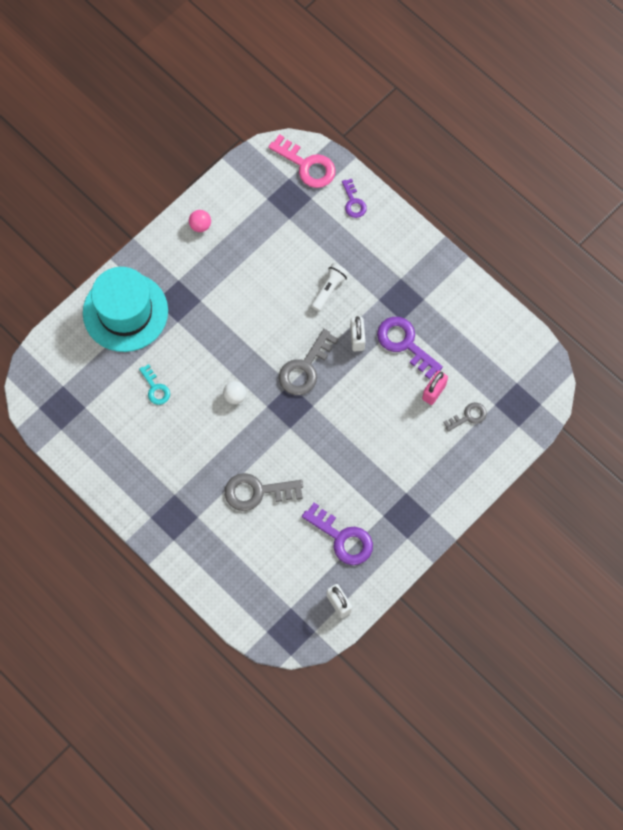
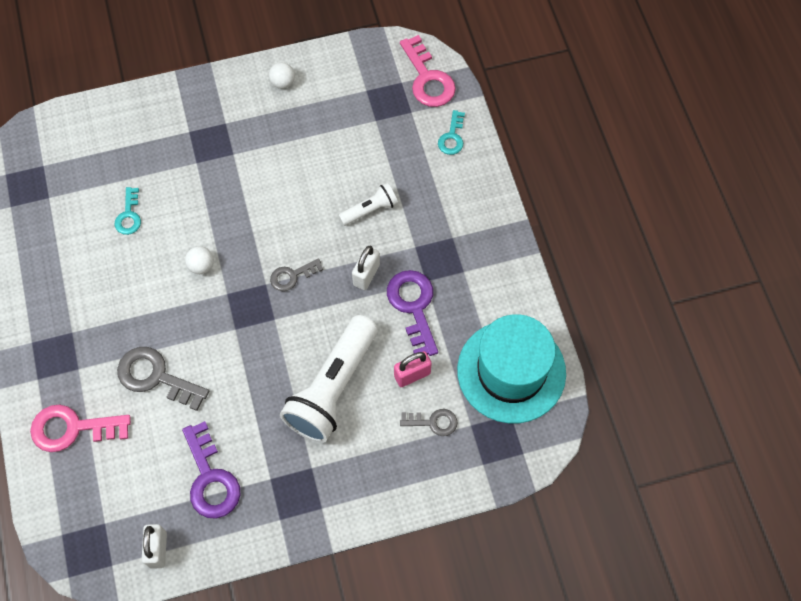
camera: 30 degrees right, 5 degrees down
(125, 312) = (152, 127): turquoise hat -> turquoise hat (511, 371)
(200, 225) = (283, 83): pink ball -> white ball
(223, 559) = (72, 428): none -> pink key
(305, 368) = (292, 276): grey key -> grey key, size x0.58
(353, 202) = (452, 137): purple key -> turquoise key
(385, 431) = (332, 388): none -> white flashlight

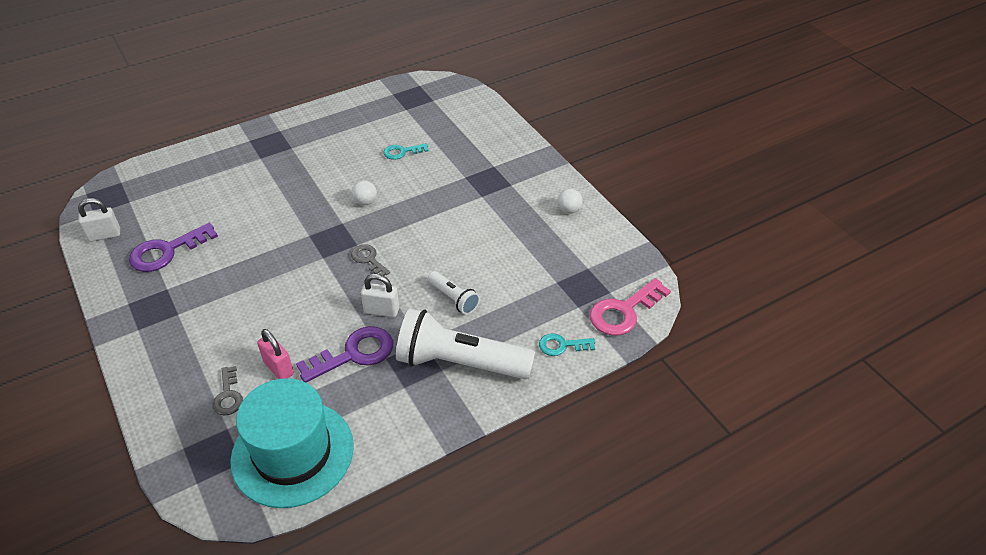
camera: 75 degrees right, 20 degrees down
(72, 428) = (209, 167): pink key -> none
(155, 377) = (257, 199): grey key -> none
(332, 388) = (258, 311): white flashlight -> white flashlight (459, 362)

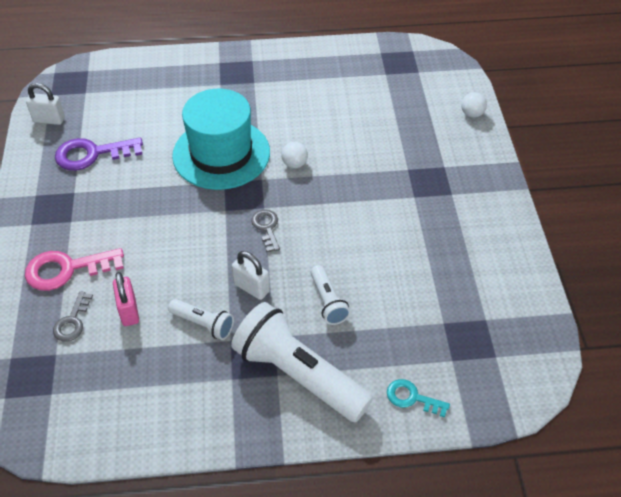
camera: 25 degrees right, 5 degrees up
(292, 453) = (98, 404): turquoise hat -> turquoise hat (221, 154)
(354, 354) = (203, 324): purple key -> white flashlight
(402, 152) = (357, 120): turquoise key -> none
(569, 210) = (499, 244): white ball -> white ball (472, 114)
(623, 311) = (499, 385): pink key -> pink key (66, 269)

